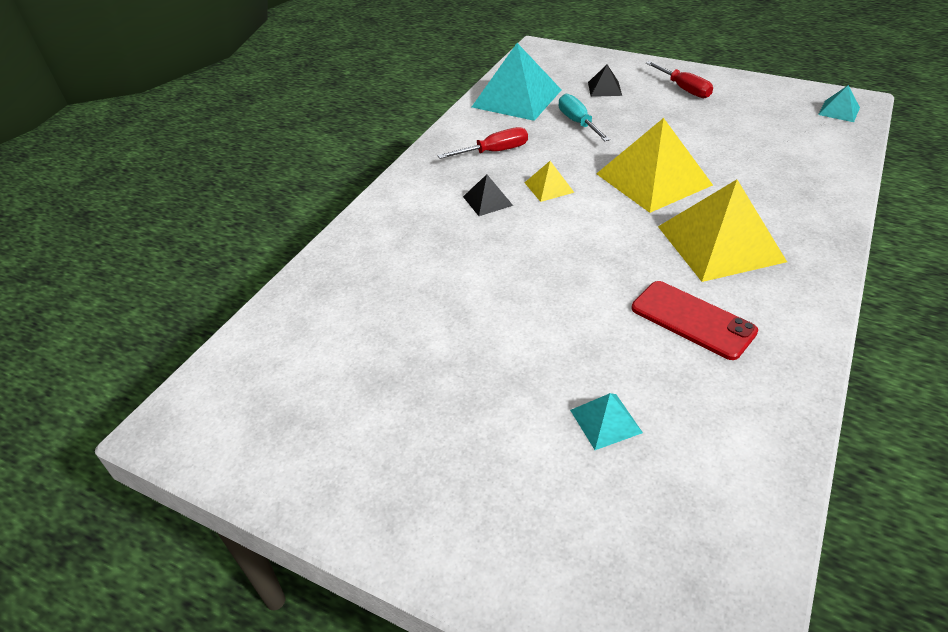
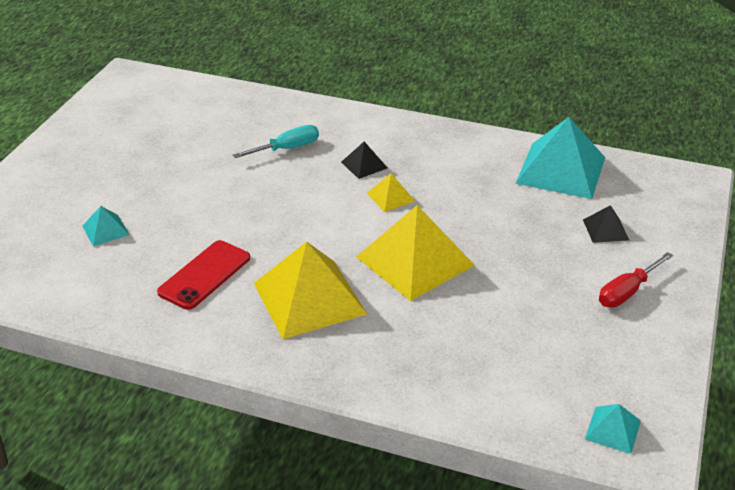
camera: 80 degrees right, 5 degrees down
(494, 152) = (447, 163): red screwdriver -> none
(578, 123) = (518, 212): turquoise screwdriver -> turquoise screwdriver (286, 149)

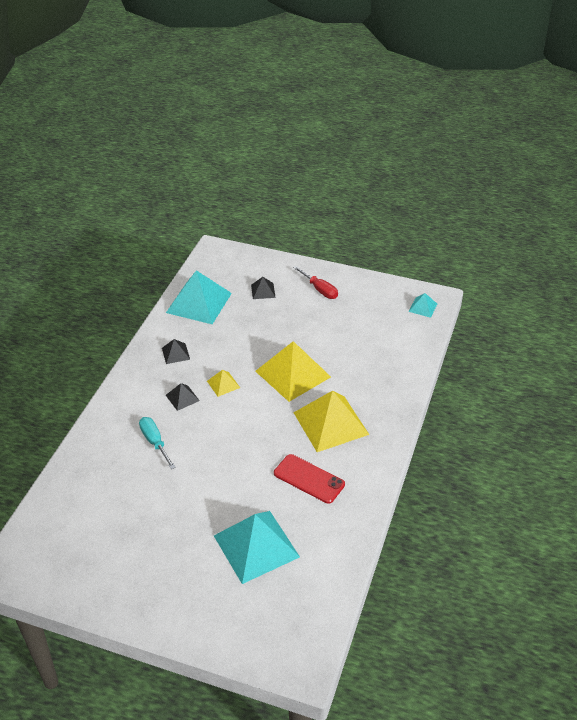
camera: 90 degrees left, 5 degrees up
(105, 230) = (256, 546): turquoise pyramid -> turquoise pyramid, size x2.19
(449, 155) = (175, 353): none -> black pyramid

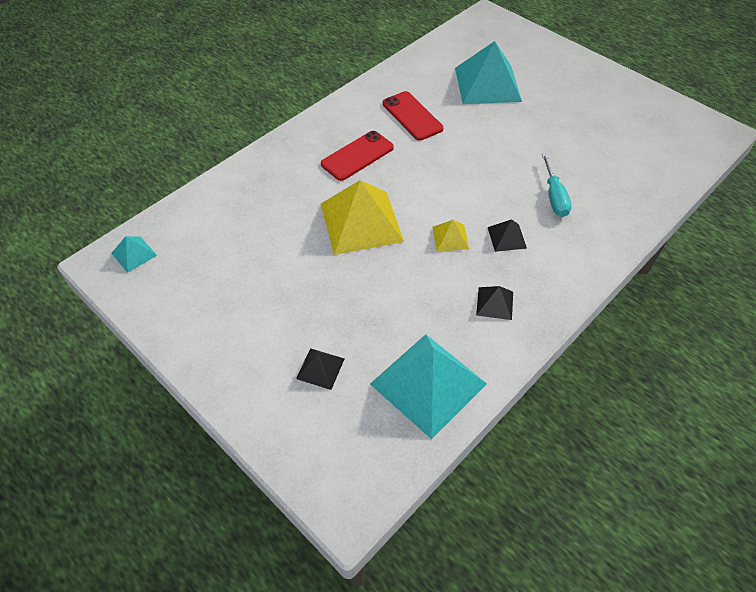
camera: 155 degrees left, 10 degrees up
(319, 289) = (238, 337): red screwdriver -> none
(330, 423) = (357, 156): yellow pyramid -> red phone

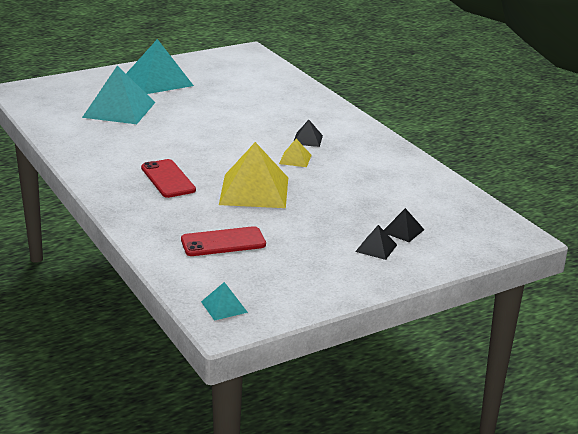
camera: 75 degrees left, 25 degrees down
(412, 116) = (133, 147): red phone -> red phone (223, 242)
(428, 383) = (432, 193): turquoise pyramid -> turquoise pyramid (158, 80)
(494, 303) = (369, 157): black pyramid -> black pyramid (376, 248)
(554, 196) = (276, 115): turquoise screwdriver -> none

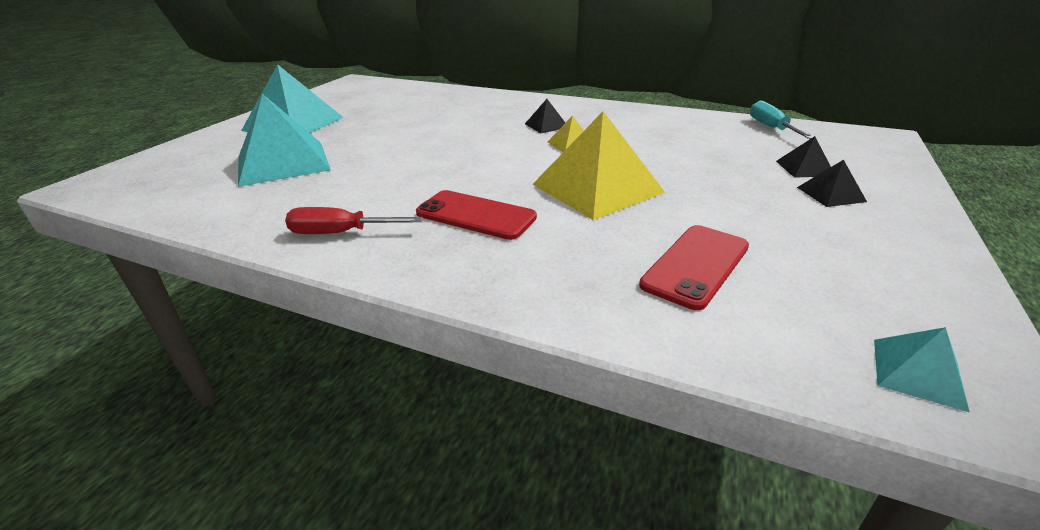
camera: 35 degrees left, 5 degrees up
(97, 162) = (341, 233): none -> red screwdriver
(458, 201) = (771, 128): none -> turquoise screwdriver

